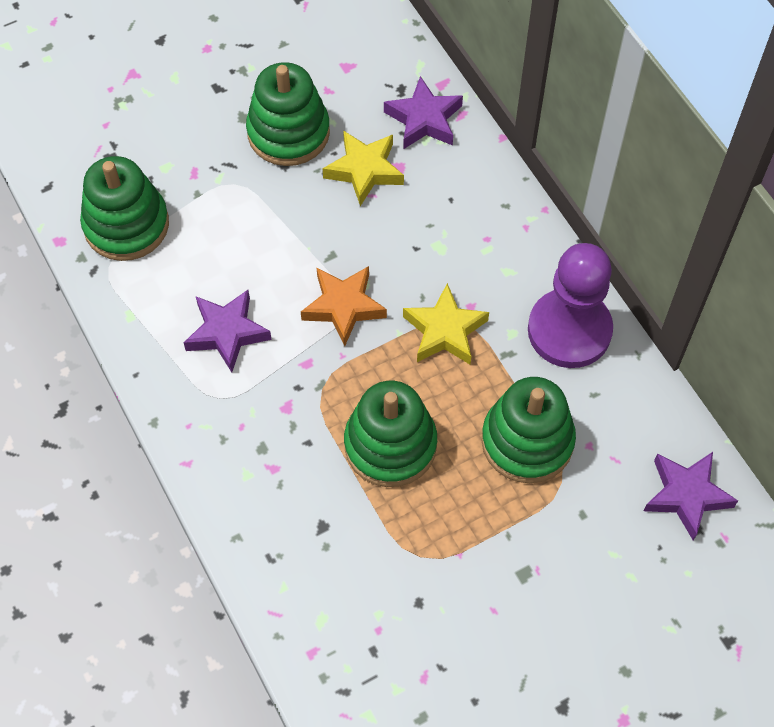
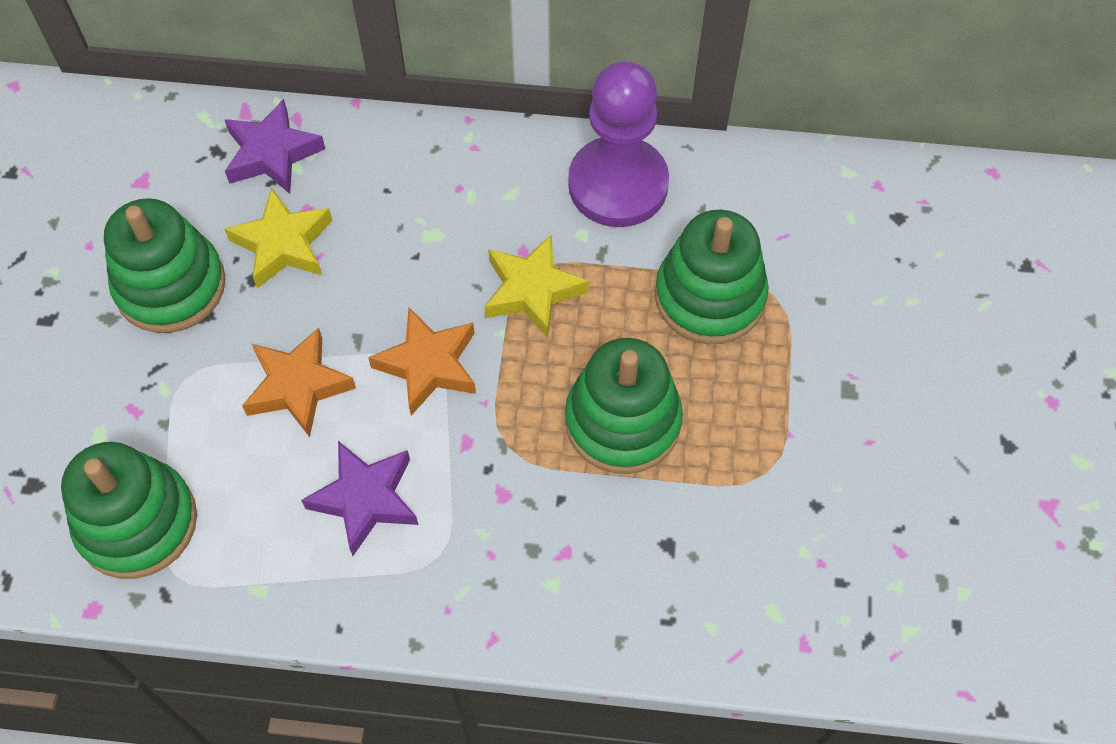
camera: 55 degrees left, 0 degrees up
(274, 246) = (298, 386): none -> orange star
(686, 495) = (861, 203): purple star -> none

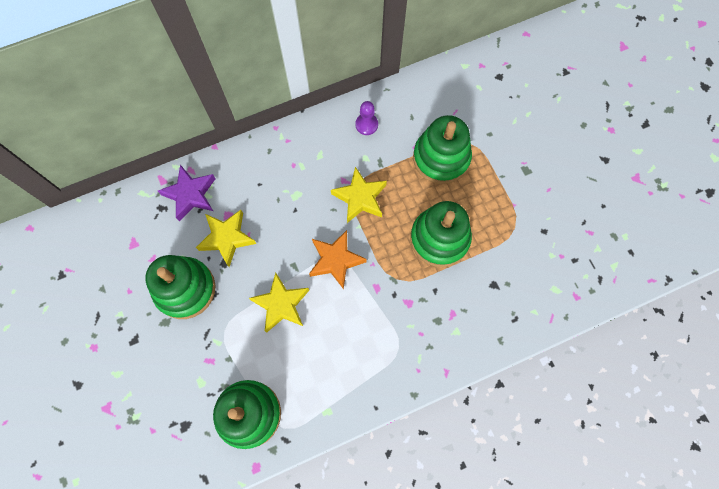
camera: 30 degrees left, 10 degrees up
(298, 386) = (281, 304): orange star -> yellow star
(365, 499) = (348, 341): purple star -> none
(618, 185) = (366, 125): purple pawn -> purple pawn, size x0.43

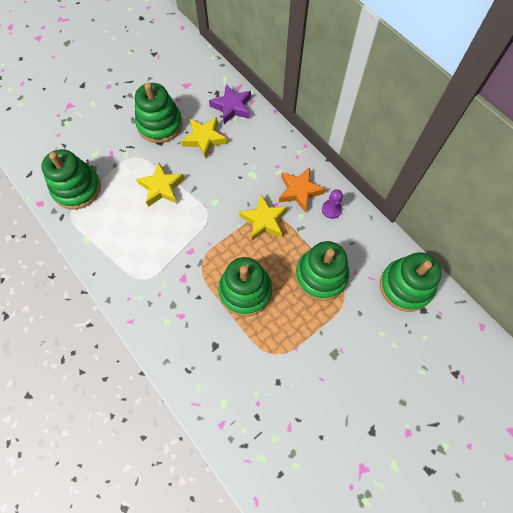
camera: 75 degrees right, 5 degrees down
(336, 260) = (206, 216): orange star -> orange star (299, 191)
(471, 83) = (405, 286): none -> green stacking toy

